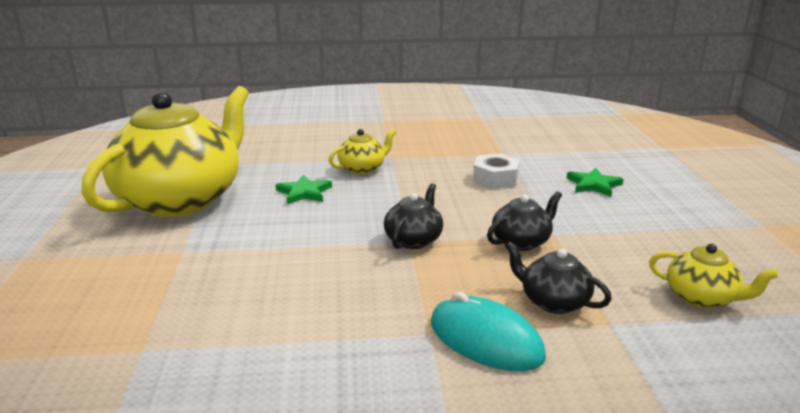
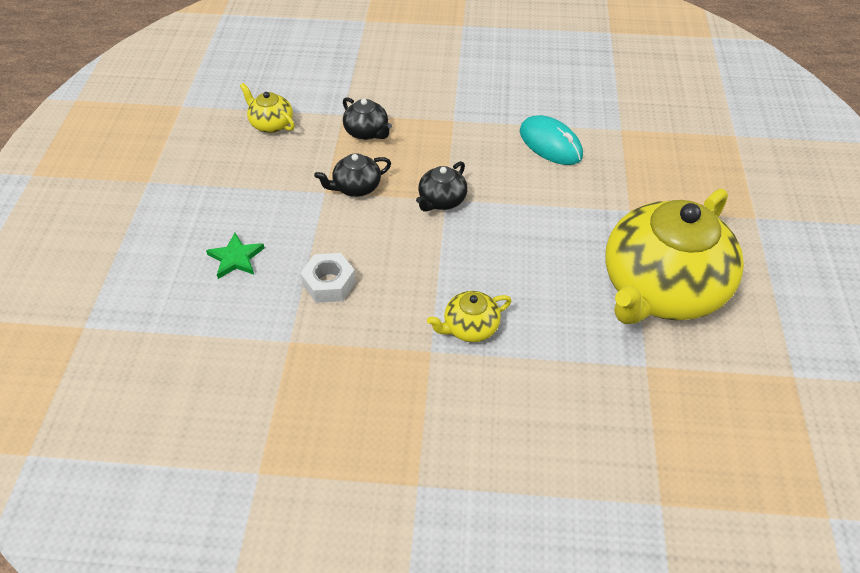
camera: 170 degrees left, 25 degrees up
(304, 192) = (536, 284): green star -> none
(485, 340) = (422, 112): turquoise mouse -> turquoise mouse (550, 144)

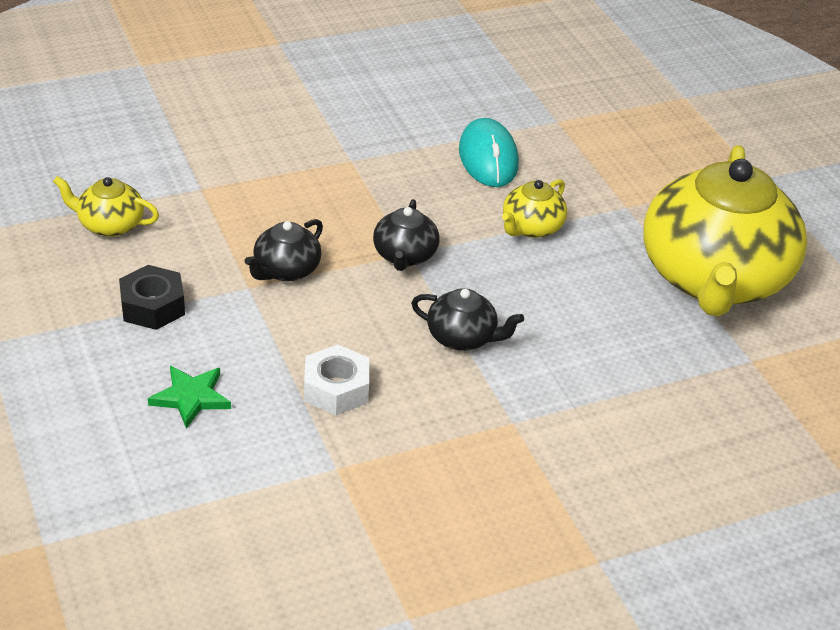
camera: 30 degrees left, 10 degrees down
(257, 187) = (153, 306): none -> black nut
(367, 132) = (250, 202): black teapot -> black teapot (462, 337)
(470, 327) = (539, 383): yellow teapot -> yellow teapot (531, 227)
(550, 144) = (488, 158): turquoise mouse -> turquoise mouse turned 60 degrees clockwise

